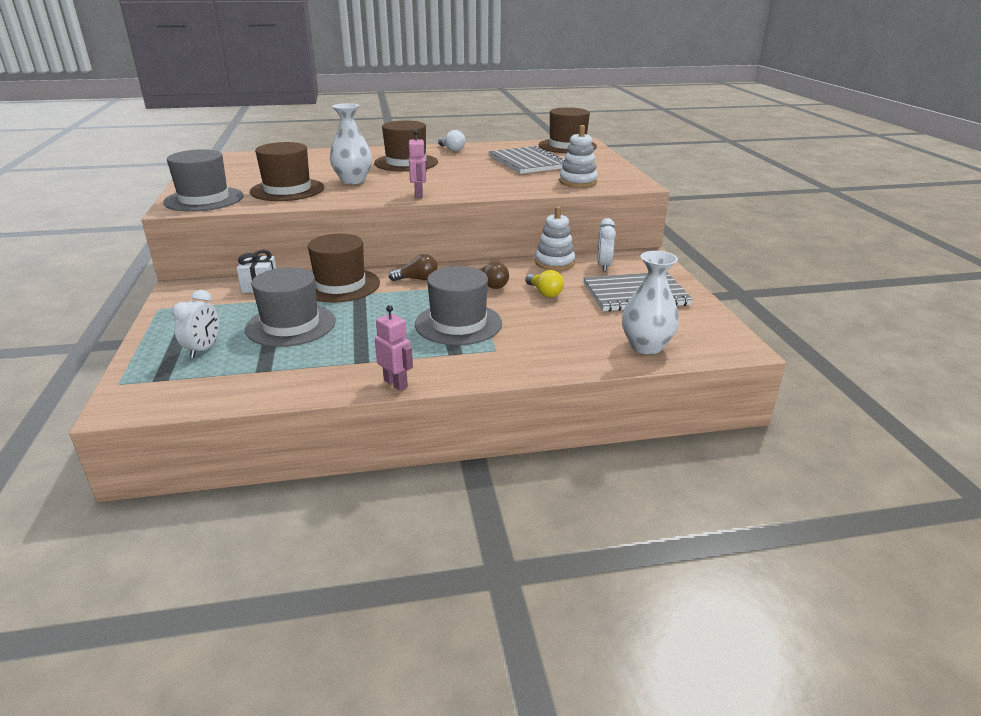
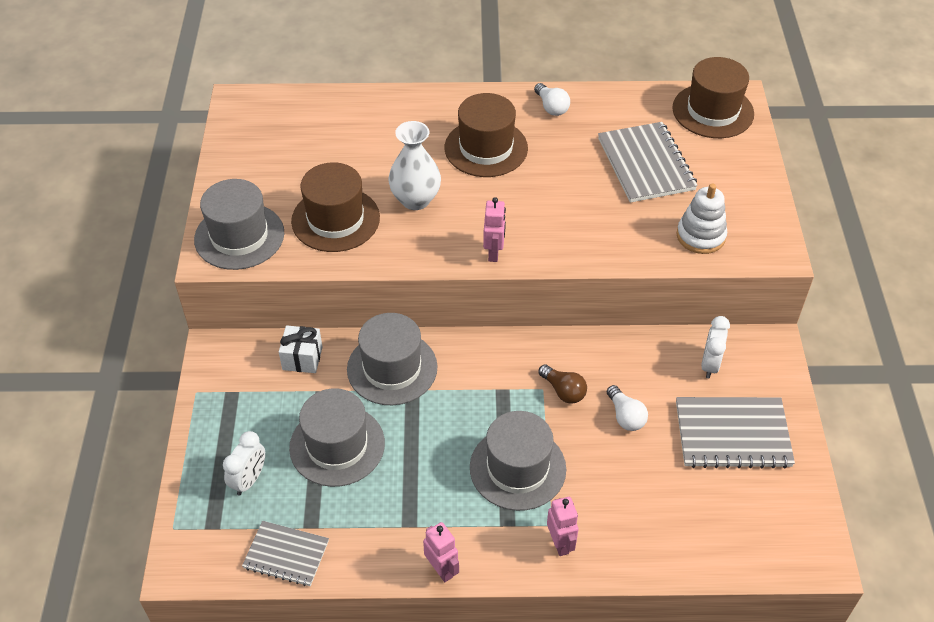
camera: 10 degrees right, 20 degrees up
(237, 388) = (286, 554): none -> grey notebook
(340, 285) = (392, 368): brown hat -> grey hat
(417, 279) = (481, 366): brown light bulb -> none
(506, 359) = (560, 543): none -> pink robot
(544, 293) = (625, 416): yellow light bulb -> white light bulb
(554, 263) = (651, 348): white stacking toy -> none
(646, 346) = (716, 542): white vase -> none

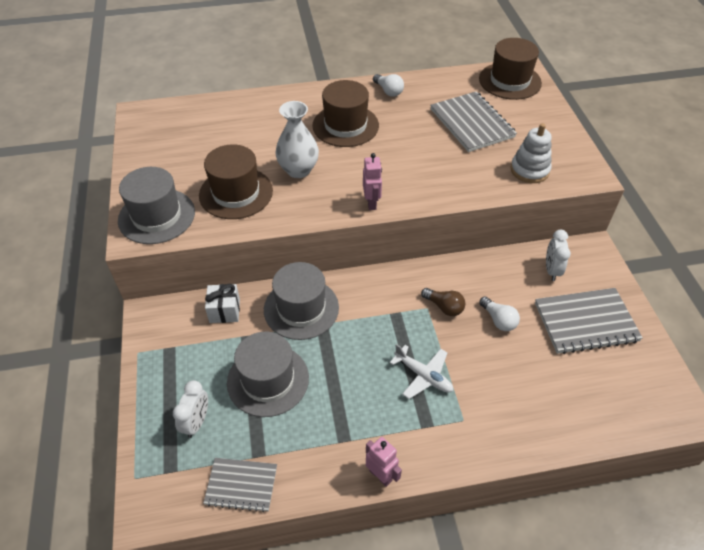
camera: 10 degrees left, 0 degrees up
(517, 468) = (423, 376): grey hat -> white plane
(560, 543) = (475, 435): pink robot -> none

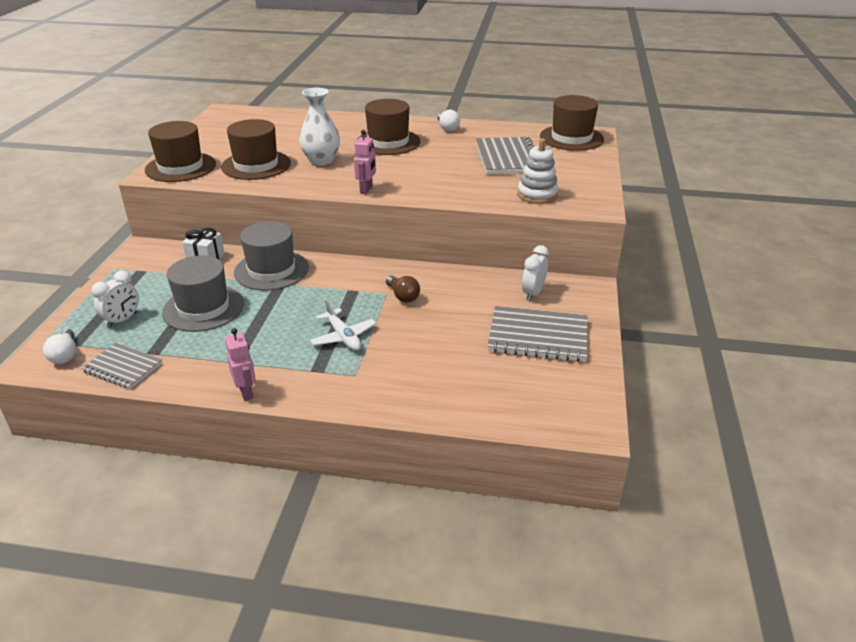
camera: 20 degrees right, 15 degrees down
(156, 216) = (180, 167): grey hat -> brown hat
(498, 320) = (448, 316): white light bulb -> white light bulb (65, 355)

